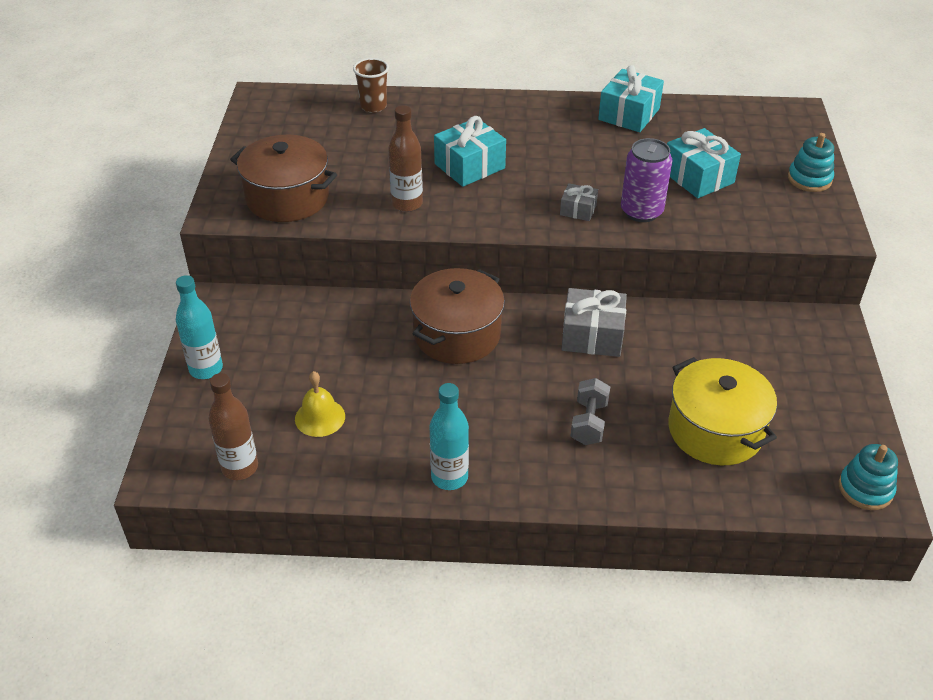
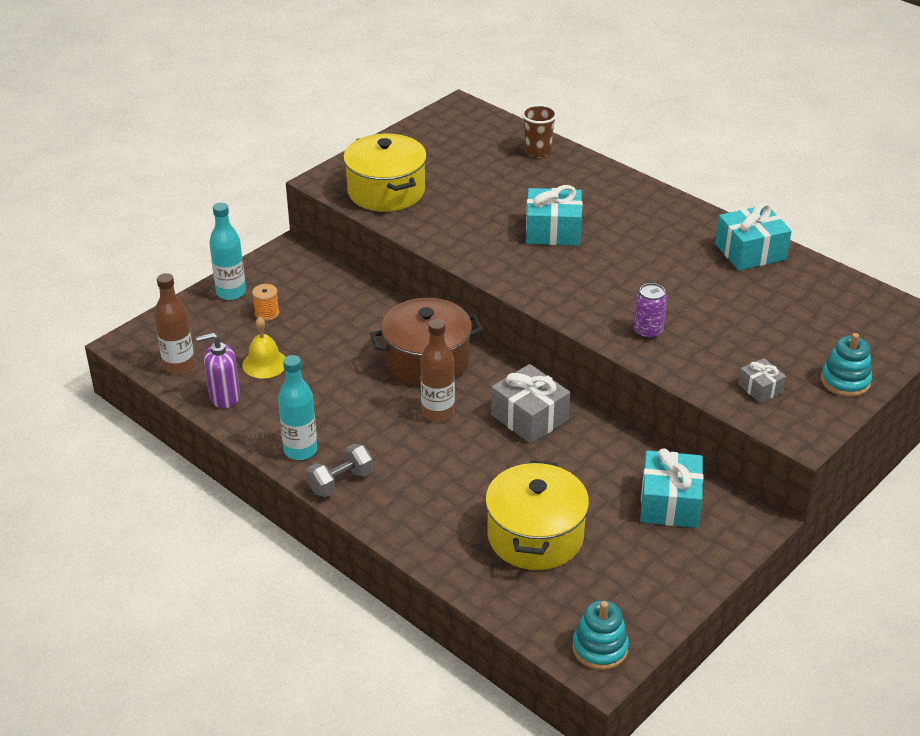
camera: 40 degrees right, 5 degrees down
(265, 370) = (267, 313): none -> orange spool
(287, 198) = (386, 191): brown pot -> yellow pot
(321, 471) = (224, 397): none -> purple soap dispenser
(407, 203) = (467, 236): brown bottle -> brown bottle (438, 413)
(578, 210) = (595, 305): grey gift -> grey gift (760, 388)
(589, 423) = (444, 474): grey dumbbell -> grey dumbbell (340, 482)
(641, 211) = (648, 331): purple can -> purple can, size x0.66
(698, 177) = (739, 330): turquoise gift -> turquoise gift (669, 503)

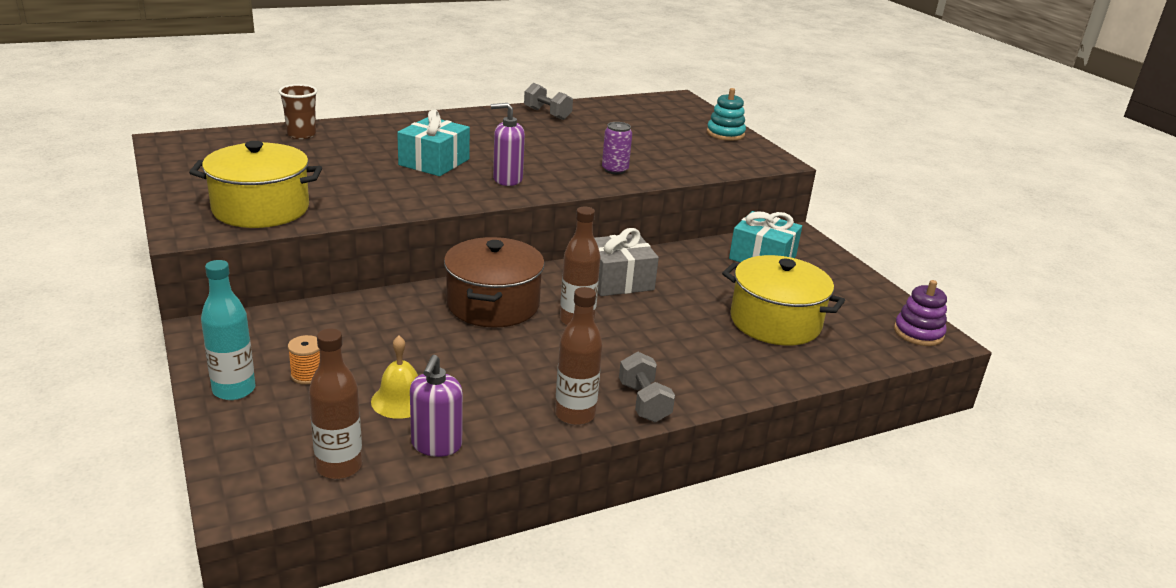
camera: 70 degrees left, 10 degrees down
(300, 450) = (575, 414): turquoise bottle -> brown bottle
(557, 279) = (507, 179): none -> purple soap dispenser
(600, 648) = (918, 333): turquoise stacking toy -> purple stacking toy
(750, 251) = (547, 114): turquoise gift -> grey dumbbell
(760, 388) = (715, 157): grey gift -> none

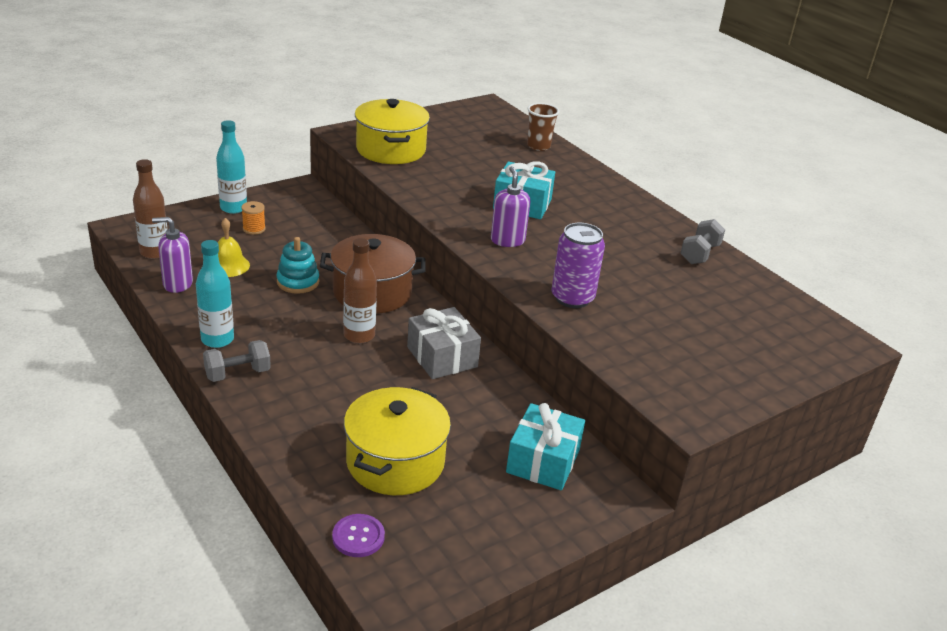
camera: 80 degrees right, 5 degrees up
(575, 414) = (217, 339): brown bottle -> turquoise bottle
(615, 170) = (572, 298): purple can -> purple can, size x1.52
(725, 134) = (752, 379): turquoise stacking toy -> turquoise stacking toy (298, 282)
(873, 349) = (358, 537): none -> purple button
(918, 333) = (407, 585): purple stacking toy -> none

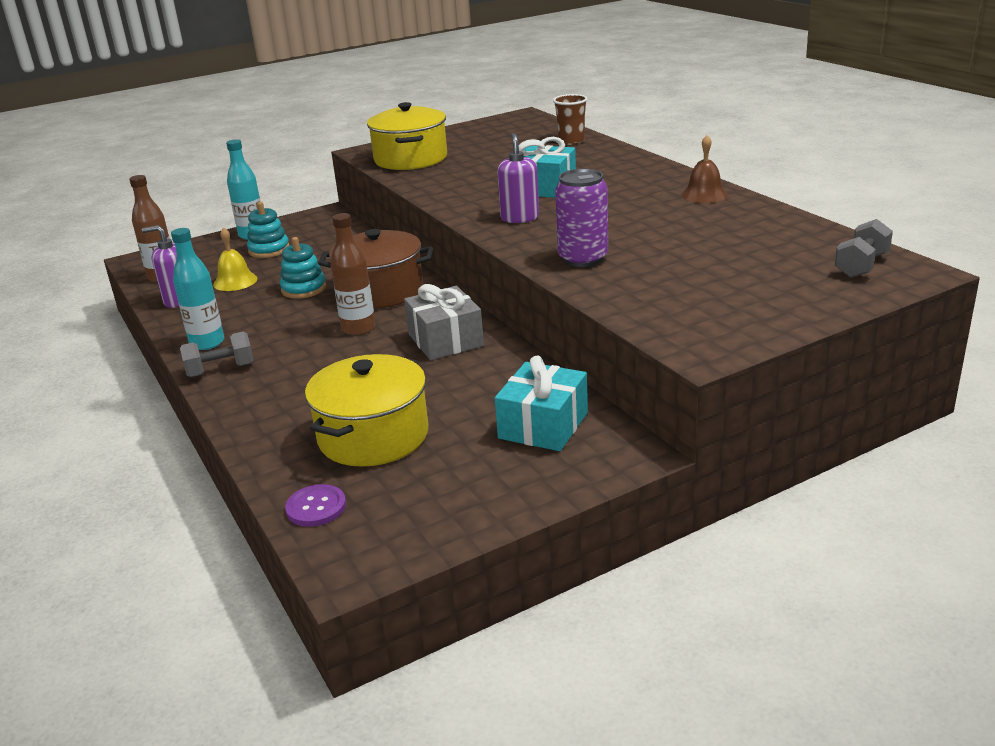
camera: 10 degrees right, 5 degrees down
(254, 229) = (269, 250): orange spool -> turquoise stacking toy
(667, 231) = (704, 195): none -> brown bell
(699, 254) = (739, 210): grey dumbbell -> grey dumbbell (861, 266)

